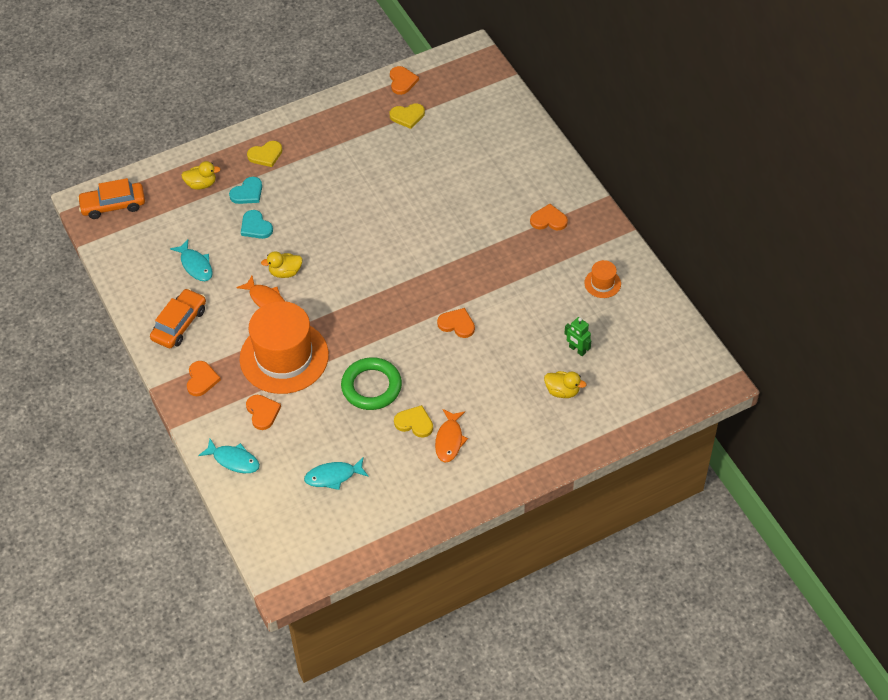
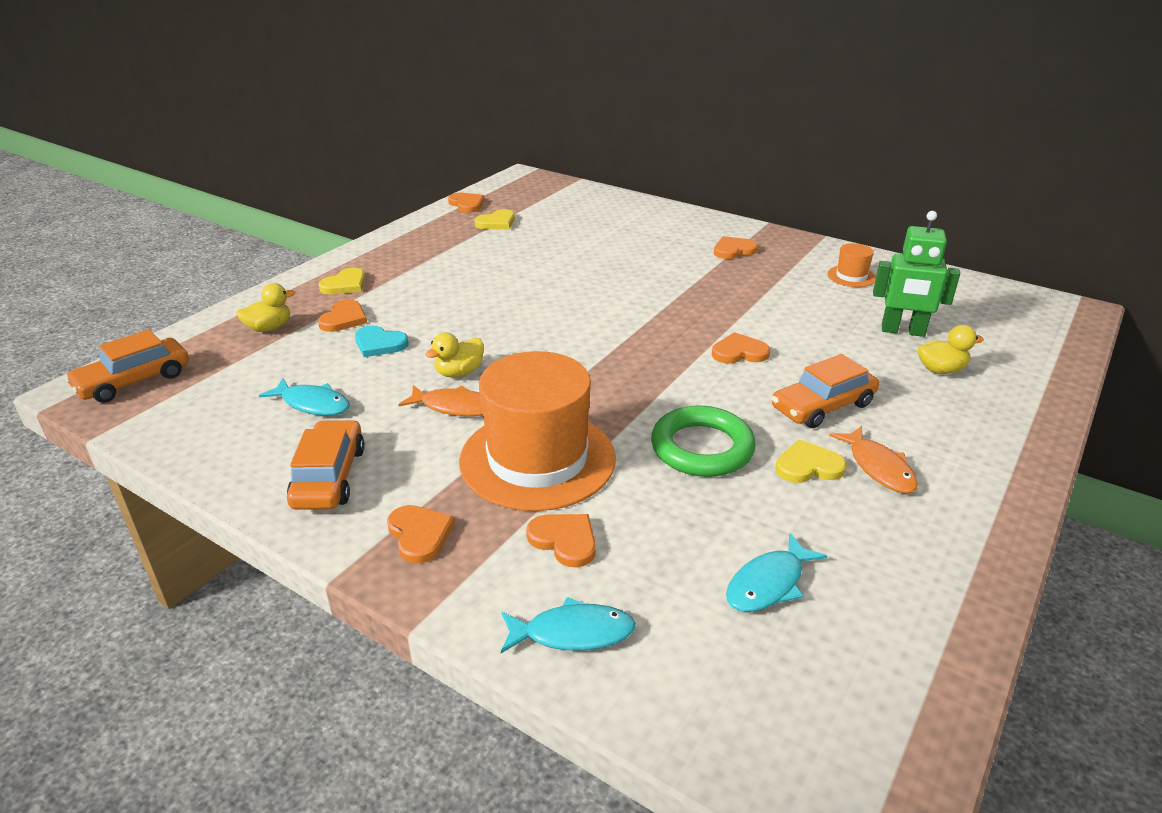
camera: 30 degrees left, 20 degrees down
(247, 193) = (344, 319): turquoise heart -> orange heart
(463, 387) = (822, 406): none -> orange car
(577, 350) = (903, 331): green robot -> green robot, size x1.67

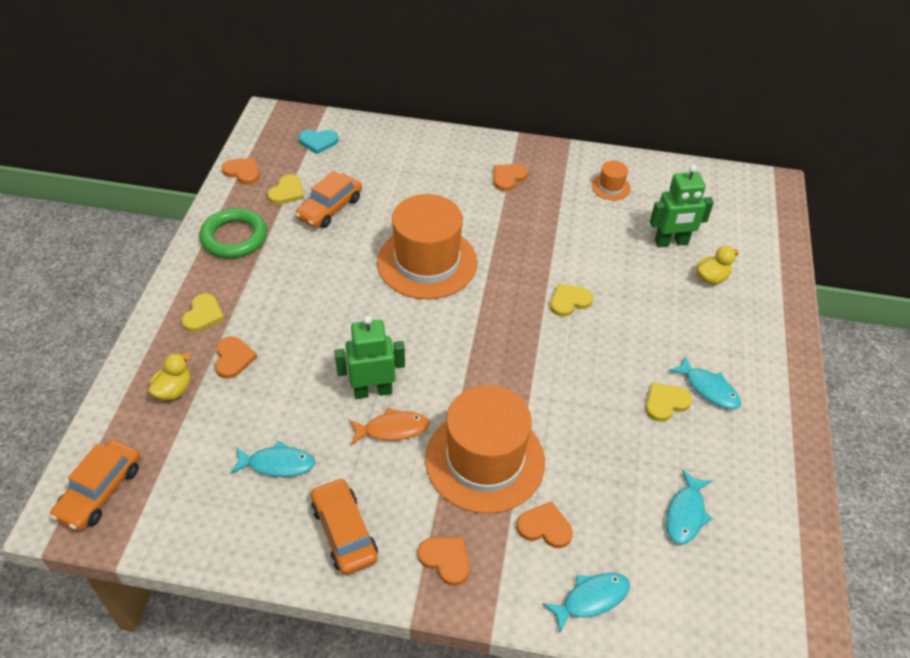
camera: 25 degrees left, 15 degrees up
(379, 344) = (285, 379): turquoise heart -> turquoise heart (318, 142)
(459, 373) = (372, 391): yellow duck -> green robot
(597, 292) = (427, 262): none -> orange hat
(702, 448) = (590, 410): green ring -> green ring (234, 237)
(739, 352) = (569, 301): orange heart -> yellow heart
(822, 406) = (650, 340): orange car -> orange car (329, 208)
(878, 467) = (708, 388): orange fish -> turquoise fish

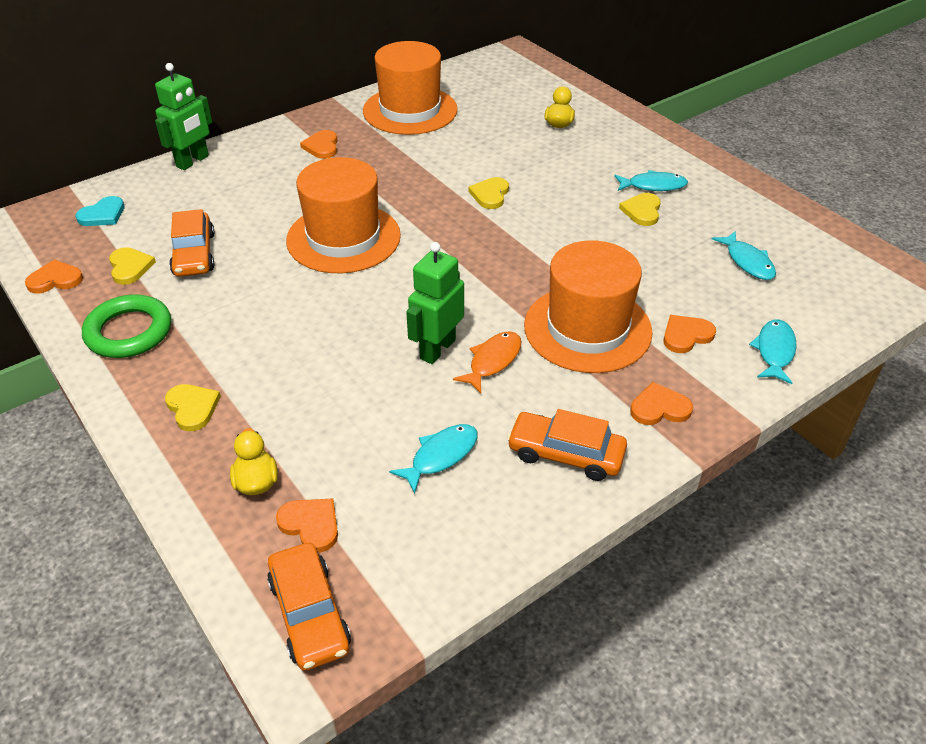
camera: 45 degrees left, 5 degrees down
(233, 358) = (277, 417): orange heart -> orange heart (311, 525)
(611, 187) = (410, 110): orange hat -> orange hat, size x2.36
(671, 242) = (502, 119): green robot -> green robot (193, 161)

